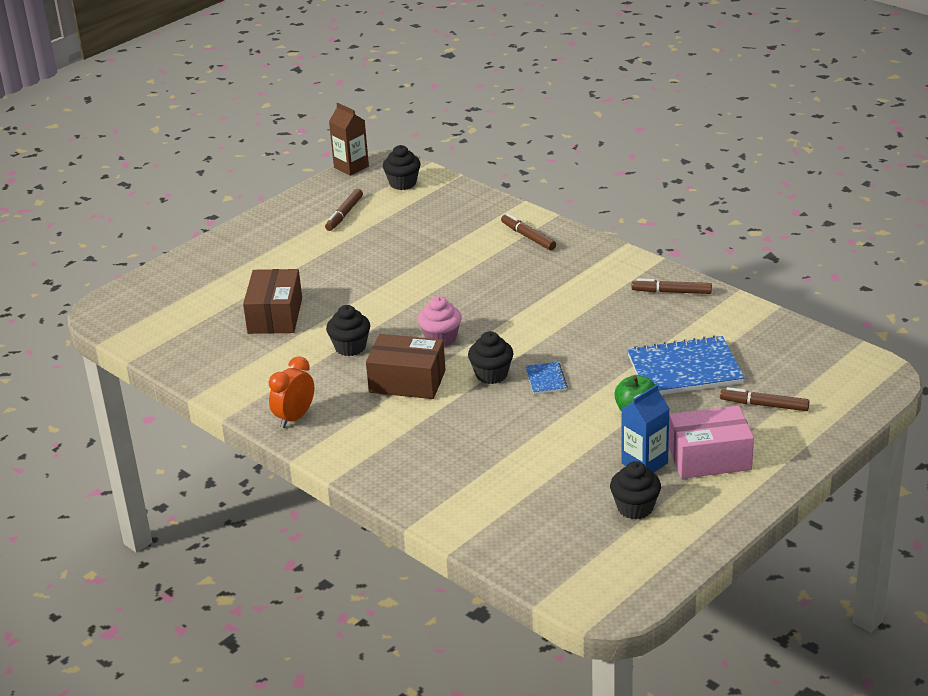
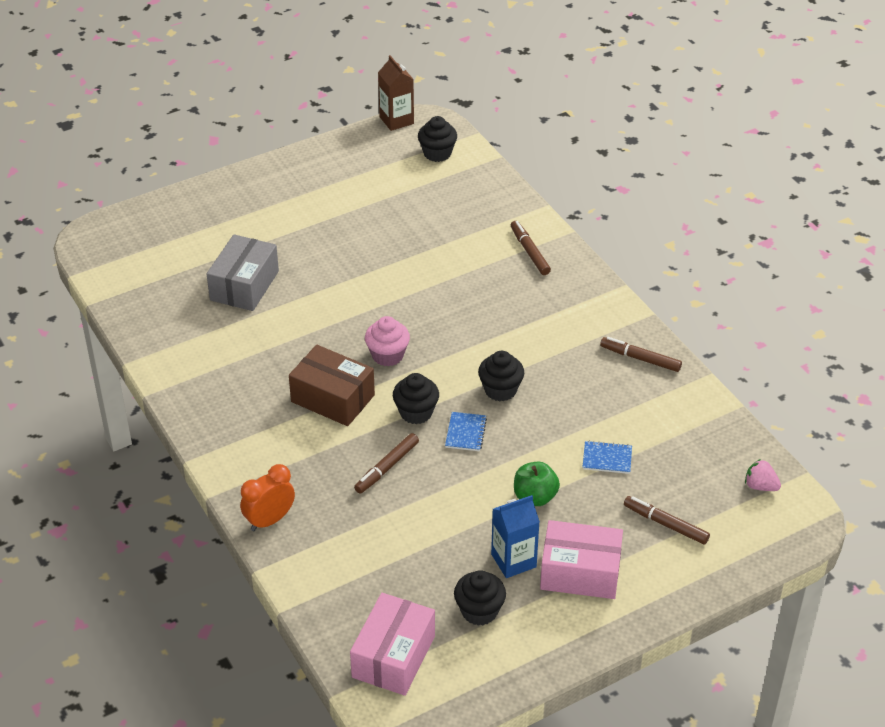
camera: 15 degrees right, 10 degrees up
(275, 316) = (244, 285): brown box -> grey box
(294, 418) = (210, 412): orange clock -> orange clock (269, 520)
(344, 214) = (363, 178): brown marker -> brown marker (387, 467)
(350, 347) = (297, 343): black cupcake -> black cupcake (500, 390)
(575, 561) = (393, 656): none -> pink box
(684, 370) = (607, 458): blue notebook -> blue notebook, size x0.45
(829, 359) = (760, 486): none -> pink strawberry

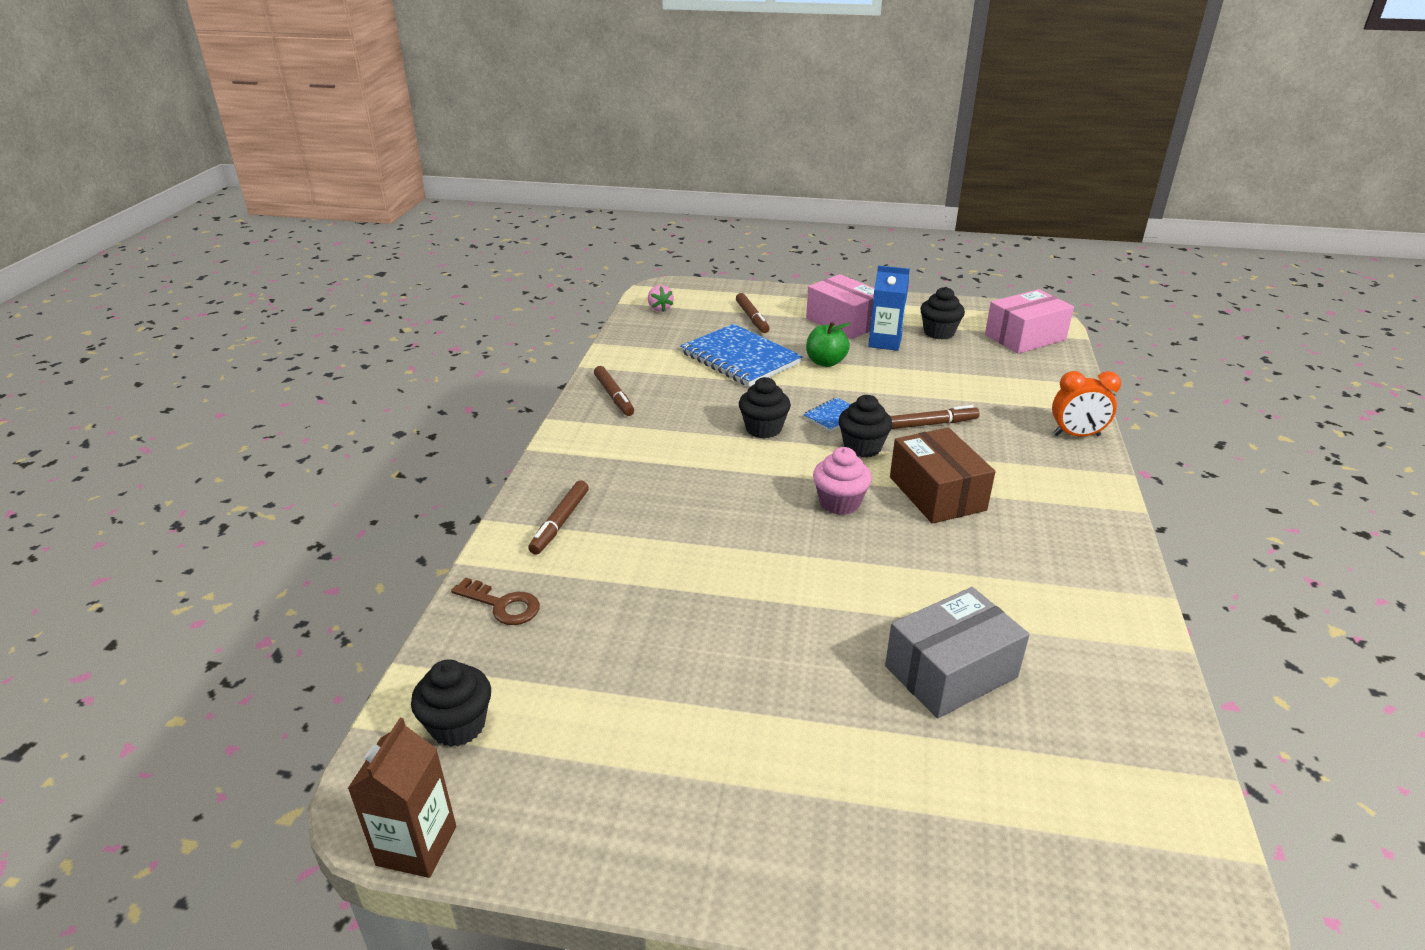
camera: 140 degrees left, 10 degrees down
(492, 200) = (502, 605): none -> brown key
(607, 458) = (740, 358): blue notebook -> blue notebook, size x2.20

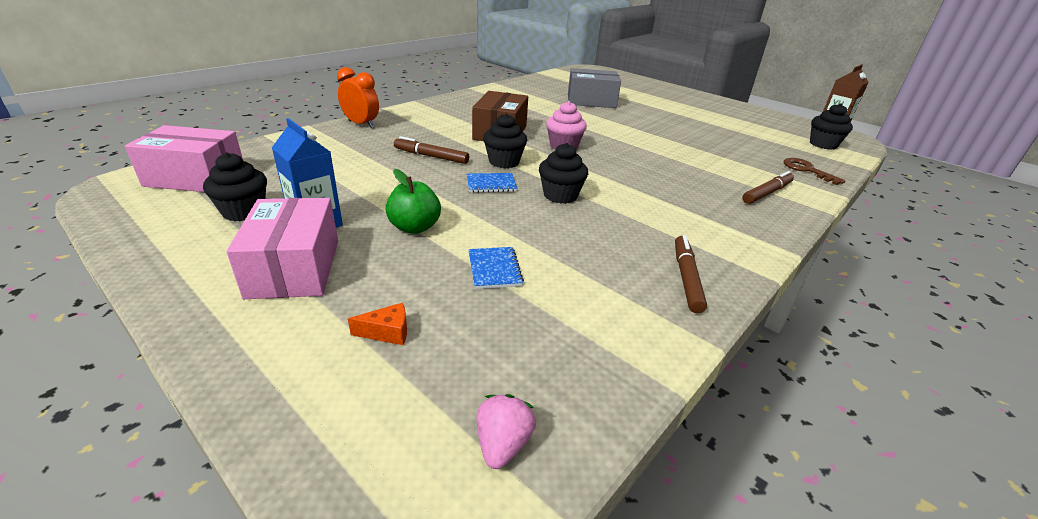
camera: 150 degrees left, 0 degrees up
(740, 358) = (494, 269): blue notebook -> blue notebook, size x0.45
(752, 318) = (387, 332): brown marker -> orange cheese

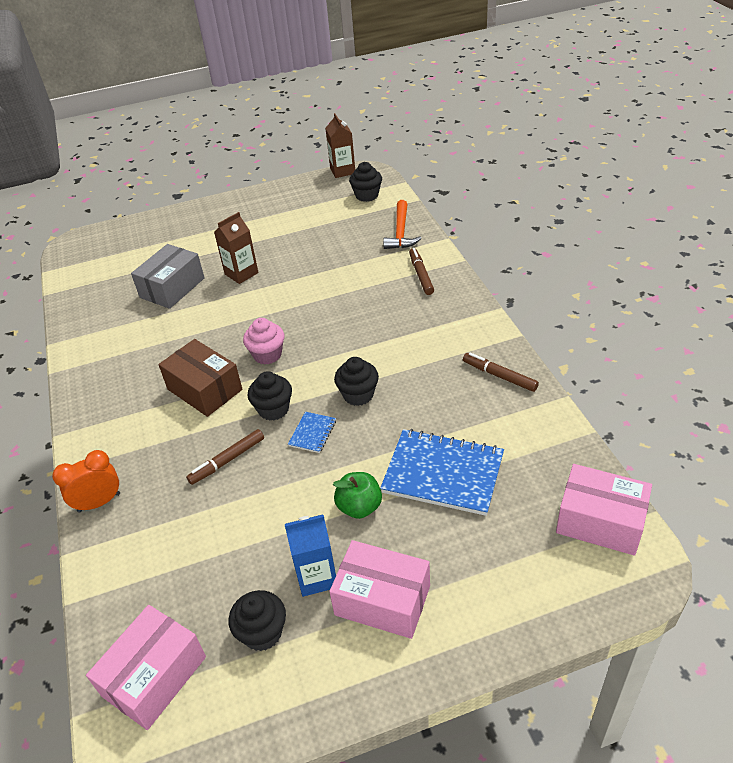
camera: 55 degrees left, 10 degrees up
(387, 332) = (488, 554): orange cheese -> none
(494, 269) = (443, 473): blue notebook -> blue notebook, size x2.20
(503, 444) = (600, 521): pink strawberry -> pink box
(640, 118) = (241, 273): none -> brown carton
(807, 170) = (401, 232): brown key -> orange hammer

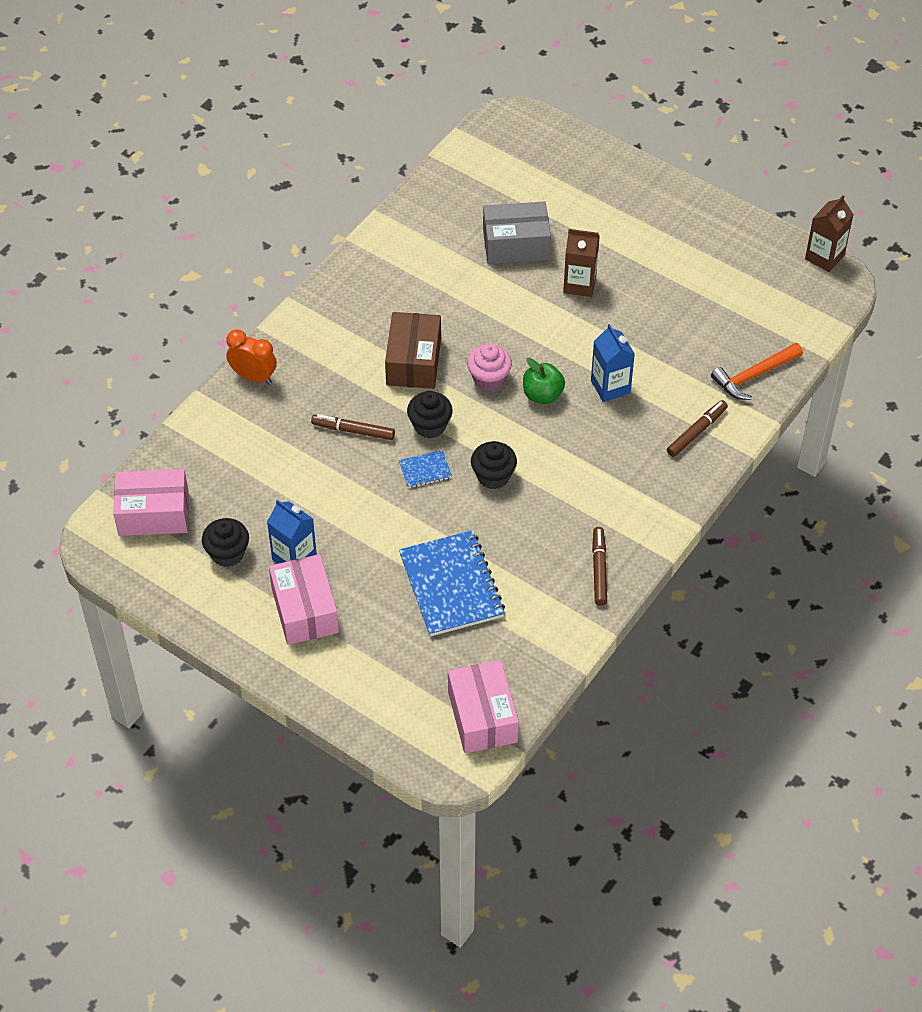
camera: 50 degrees right, 10 degrees up
(341, 297) = (610, 387): none -> blue carton
(359, 507) = (375, 547): green apple -> green apple (542, 395)
(367, 195) = (795, 307): black cupcake -> none

